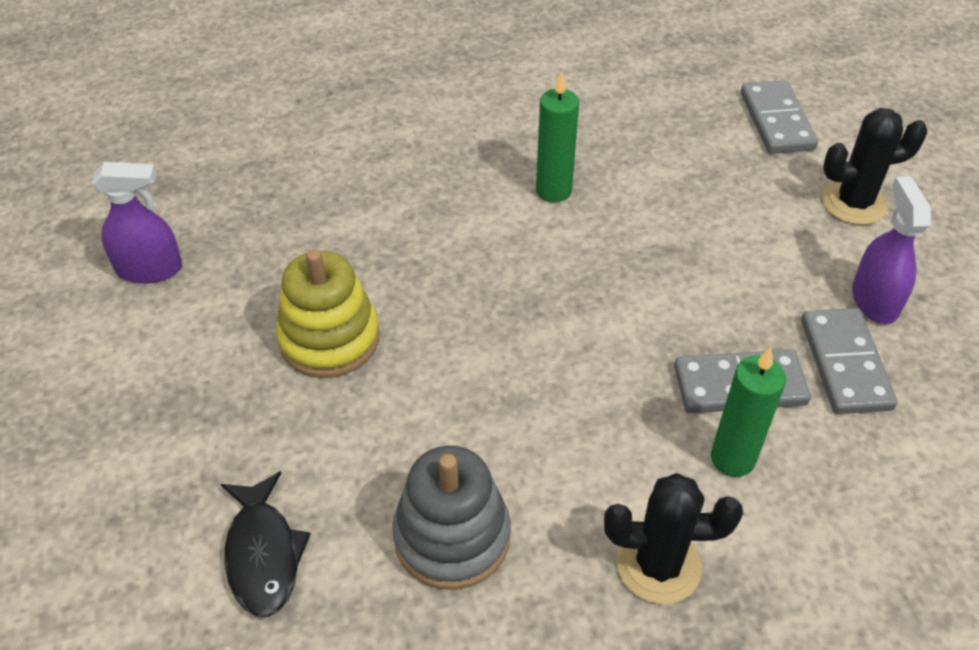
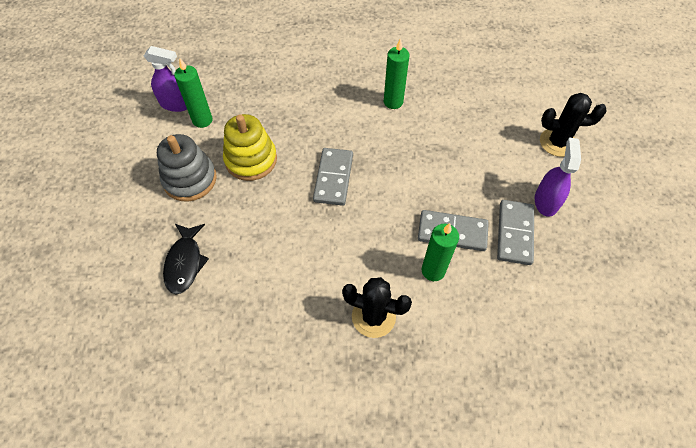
camera: 15 degrees right, 10 degrees up
(211, 288) = (202, 120): none -> green candle
(452, 537) = (276, 276): grey stacking toy -> grey stacking toy (190, 179)
(777, 121) = (533, 85): grey domino -> grey domino (333, 178)

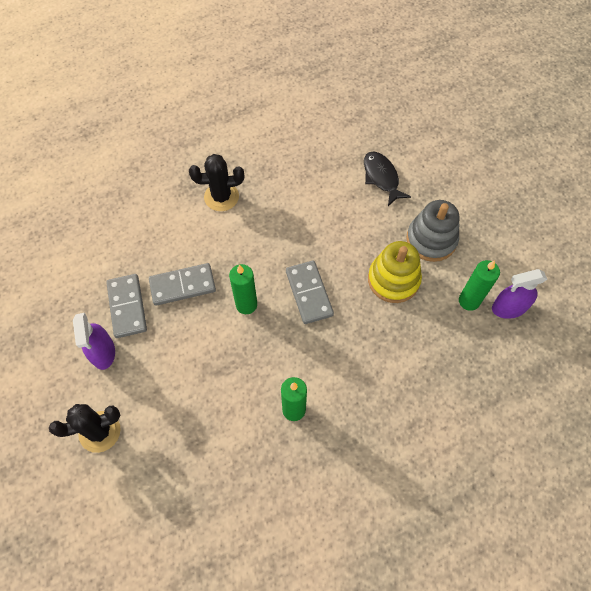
camera: 155 degrees right, 5 degrees up
(433, 270) = (188, 247): green candle -> green candle (246, 305)

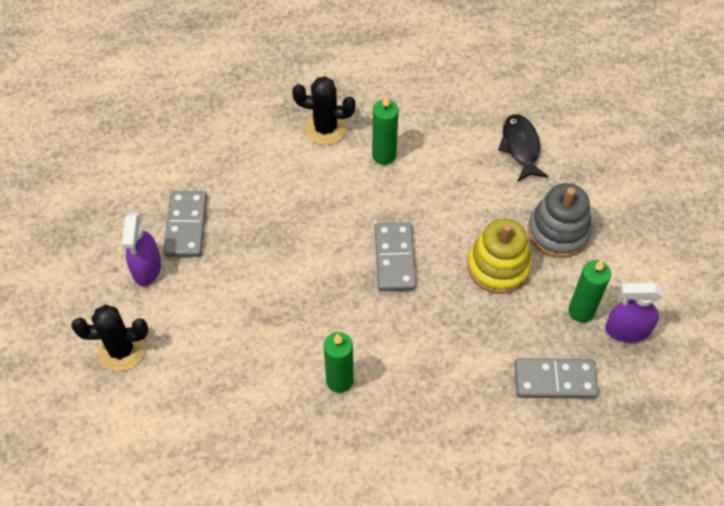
camera: 15 degrees right, 5 degrees down
(182, 285) = (253, 217): grey domino -> grey domino (554, 380)
(246, 305) = (319, 254): green candle -> green candle (384, 155)

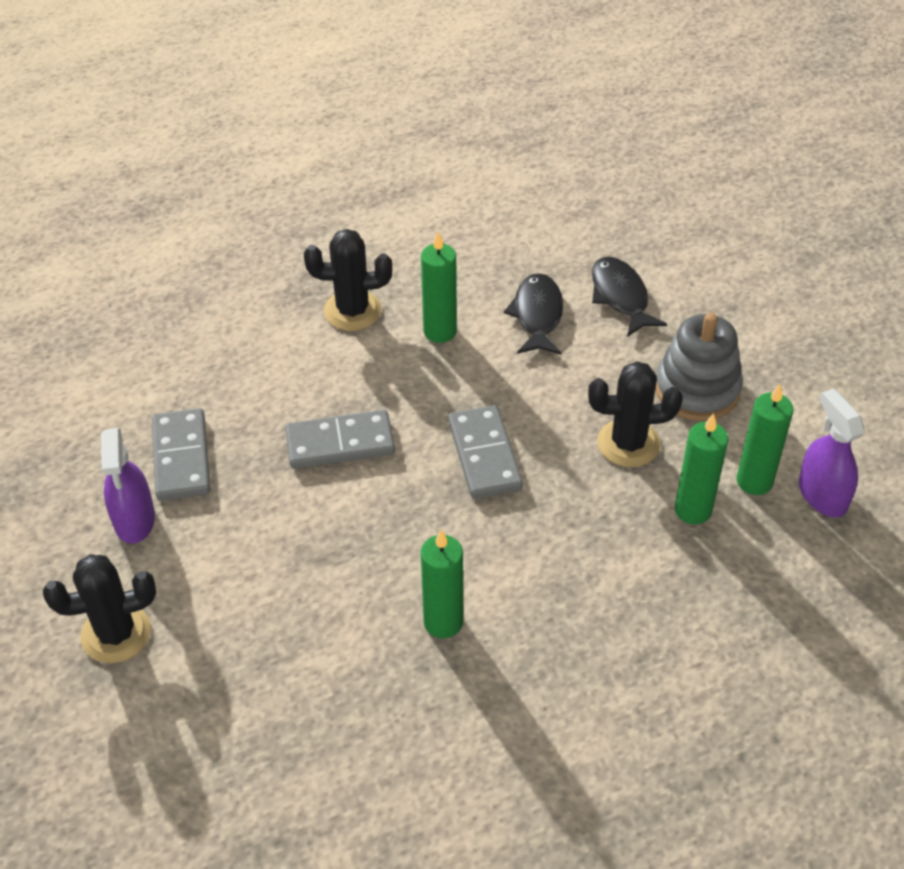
camera: 10 degrees left, 10 degrees down
(456, 153) = (537, 315): none -> black fish
(498, 266) = (628, 443): yellow stacking toy -> black cactus
(531, 326) = (693, 510): none -> green candle
(554, 380) = (742, 573): grey domino -> grey domino (340, 443)
(627, 330) = (822, 495): purple spray bottle -> purple spray bottle turned 75 degrees clockwise

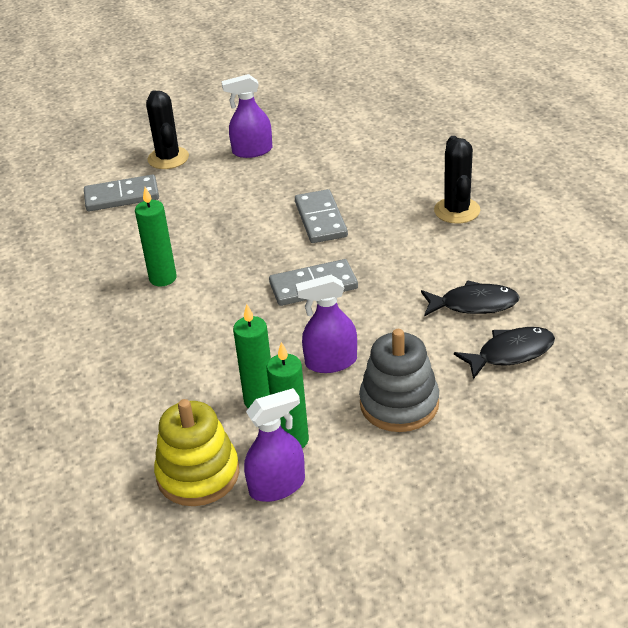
camera: 90 degrees right, 10 degrees down
(181, 457) = (303, 159): grey domino -> grey domino (122, 196)
(440, 331) = (443, 254): green candle -> none
(628, 443) = (331, 362): black cactus -> purple spray bottle
(811, 566) = (198, 474): none -> yellow stacking toy

